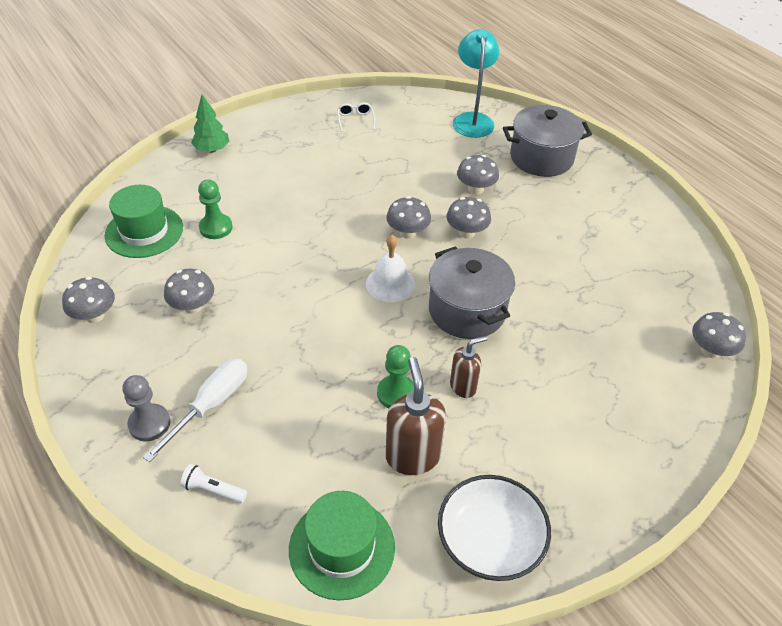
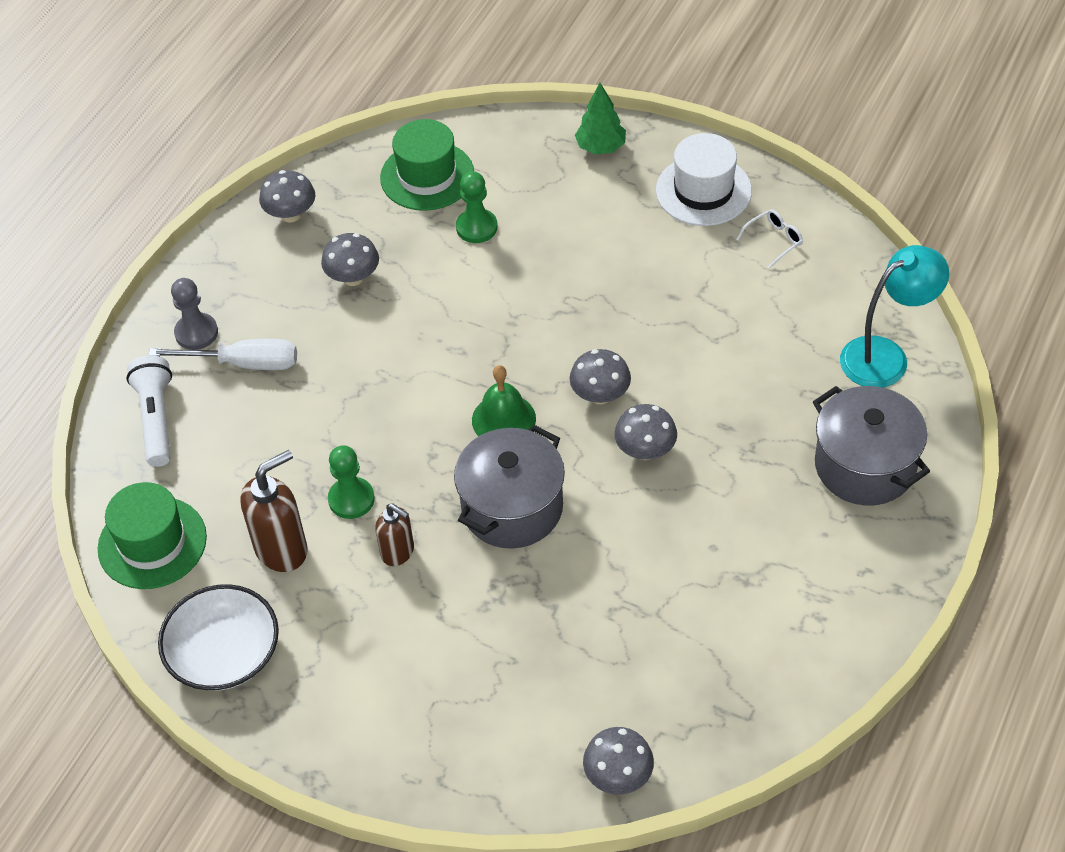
camera: 65 degrees right, 5 degrees up
(213, 490) = (156, 419): white flashlight -> white flashlight, size x1.71
(291, 128) = (703, 191): none -> white hat
(390, 284) = (503, 419): white bell -> green bell
(475, 189) = (737, 423): grey mushroom -> none

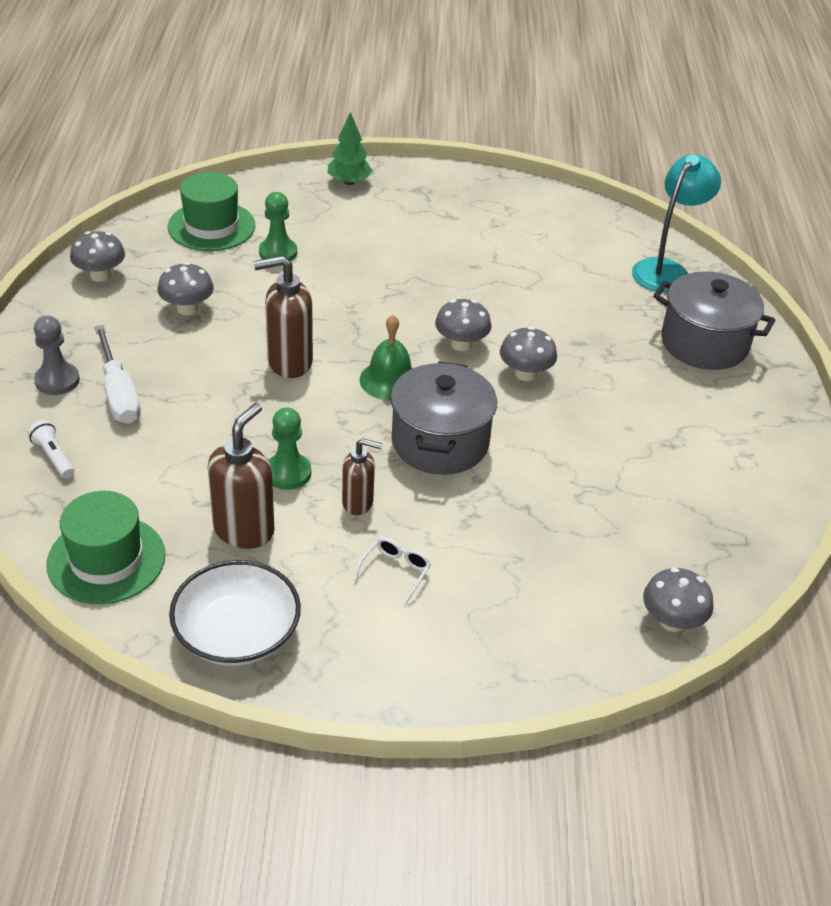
camera: 30 degrees left, 10 degrees down
(156, 419) = (53, 457): white flashlight -> white flashlight, size x0.58
(244, 363) = (119, 393): white screwdriver -> white screwdriver turned 90 degrees clockwise
(417, 370) = (289, 362): none -> brown soap dispenser
(703, 191) = (451, 194): white hat -> none
(774, 241) = (528, 215): white glasses -> white glasses (395, 572)

